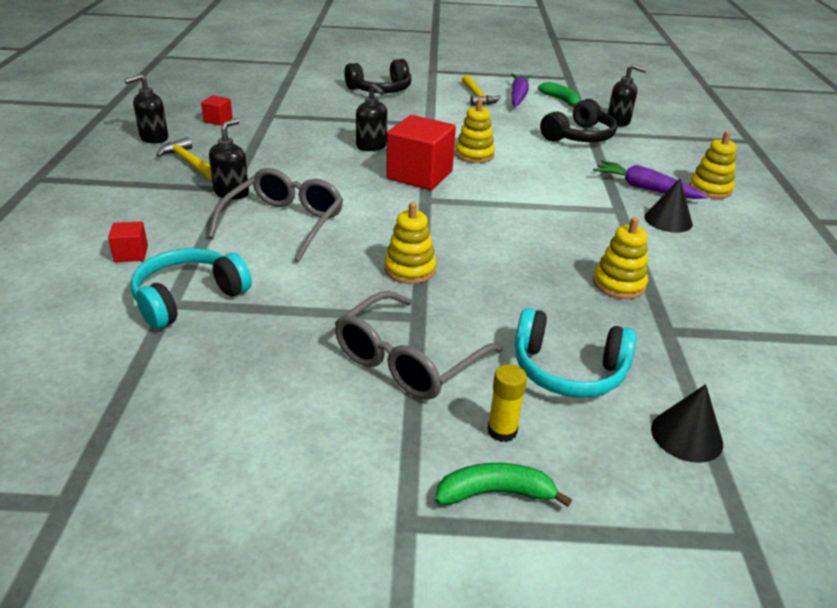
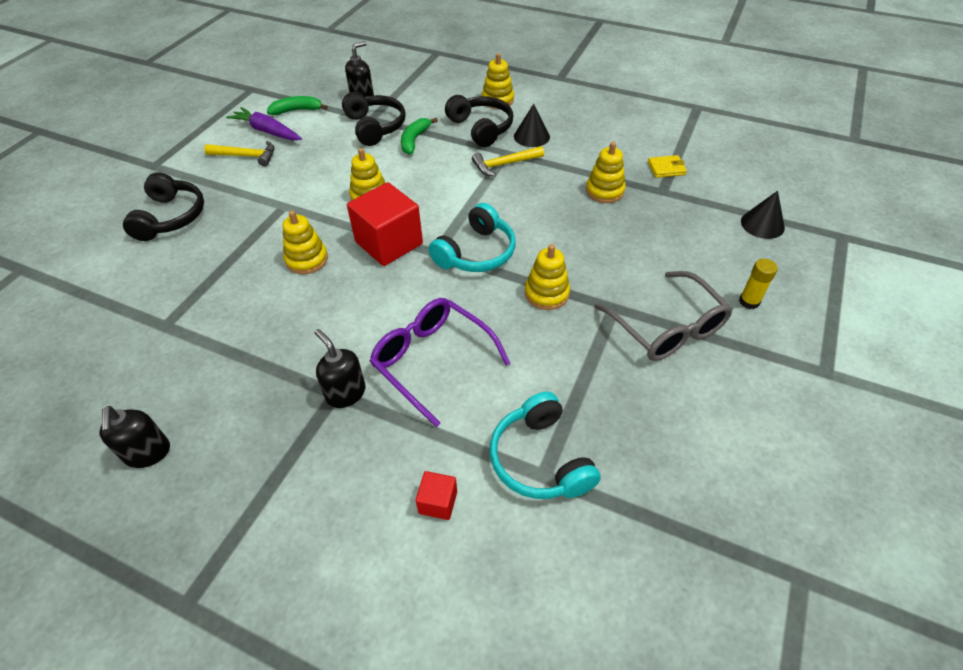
camera: 65 degrees left, 15 degrees up
(188, 162) = (244, 423): yellow hammer -> yellow hammer (504, 164)
(218, 120) = (142, 377): red cube -> none
(284, 223) = (432, 361): grey glasses -> purple glasses
(371, 146) = (307, 259): black soap dispenser -> yellow stacking toy
(495, 493) = (803, 322): green banana -> green banana (414, 140)
(568, 370) = (694, 250): turquoise headphones -> turquoise headphones (476, 253)
(645, 188) = (481, 128): purple carrot -> black headphones
(721, 328) = (666, 168): none -> yellow wallet

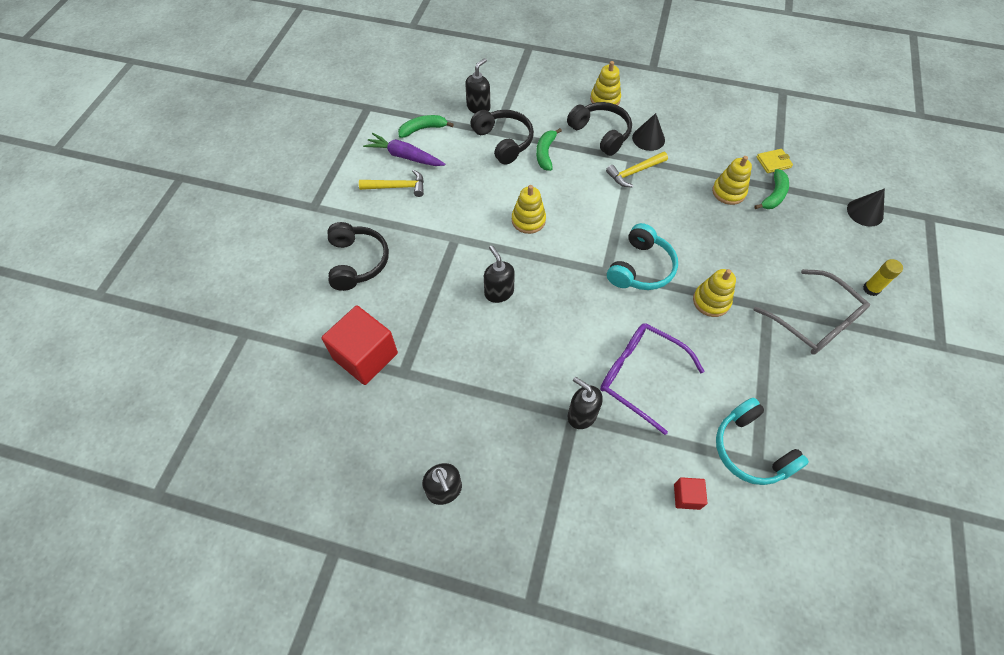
camera: 10 degrees left, 10 degrees up
(307, 259) = (499, 292): yellow stacking toy -> black soap dispenser
(389, 243) = (563, 267): red cube -> red cube (365, 356)
(656, 198) = (773, 195): none -> green banana

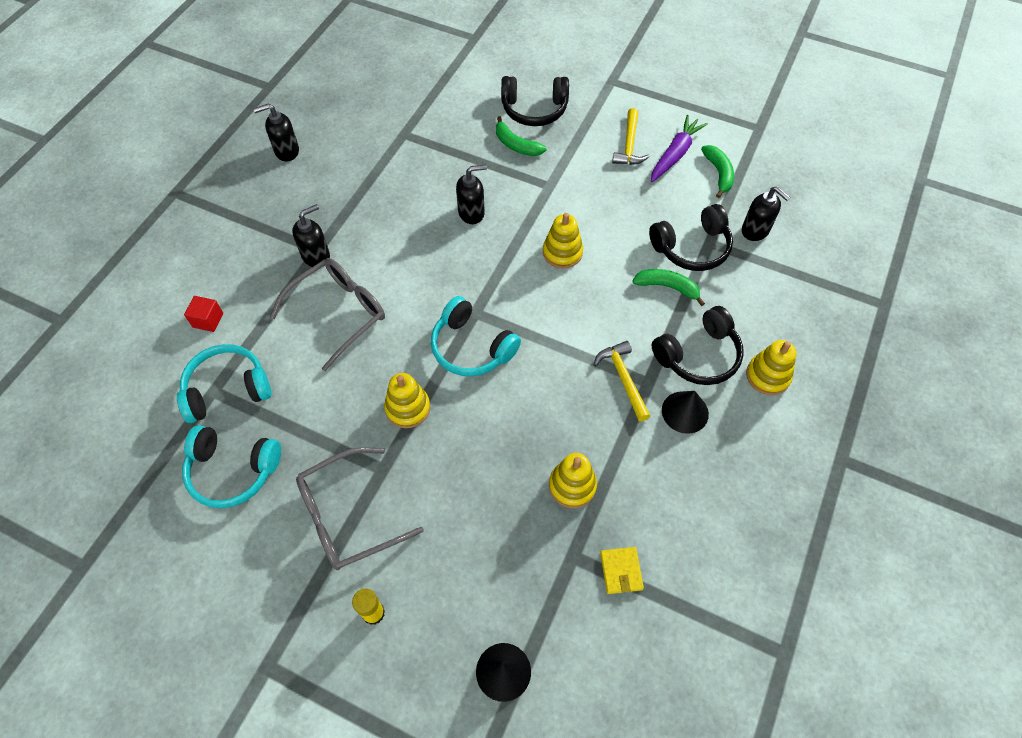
camera: 100 degrees right, 0 degrees up
(365, 356) = (428, 110): red cube -> none
(640, 376) = (339, 313): purple glasses -> grey glasses
(773, 195) = (557, 546): green banana -> green banana (516, 145)
(820, 418) = (233, 471): none -> turquoise headphones

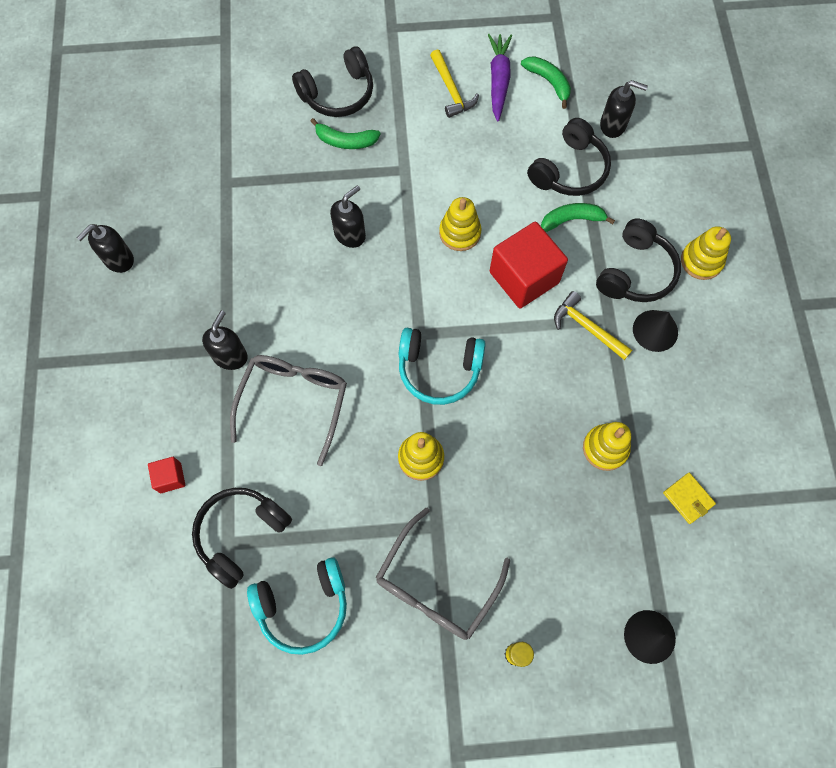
camera: 30 degrees left, 10 degrees up
(227, 389) = (241, 534): turquoise headphones -> black headphones
(594, 312) = (524, 277): none -> red cube

